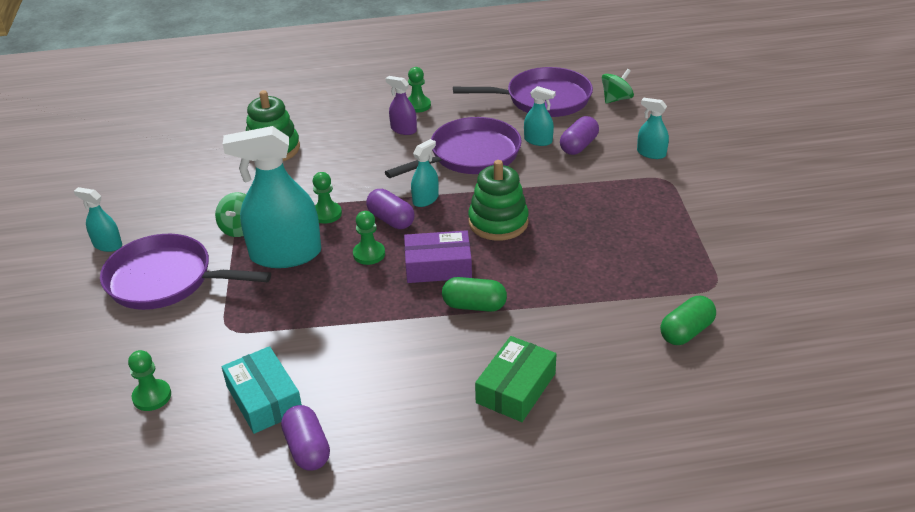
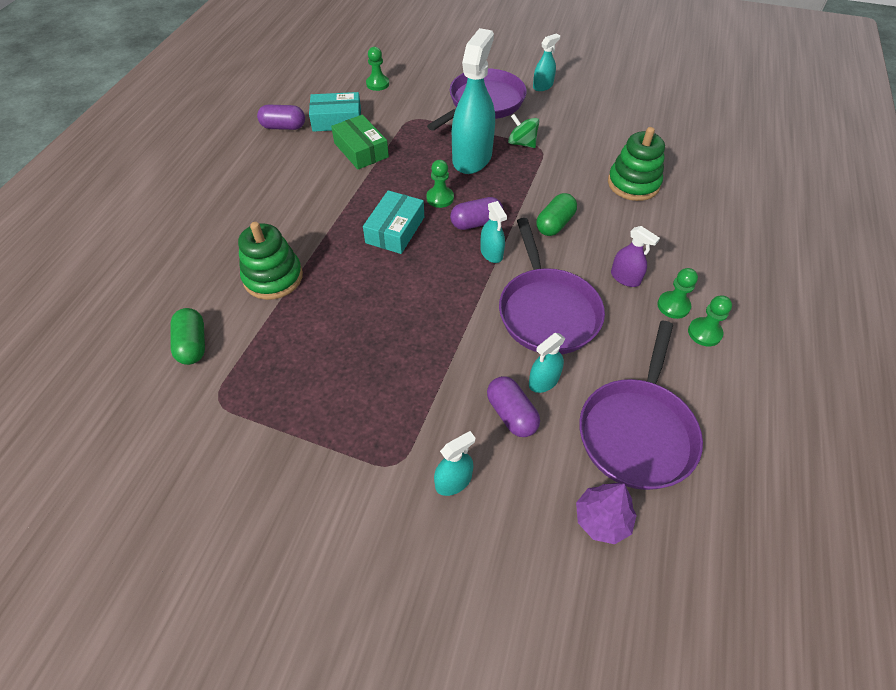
camera: 115 degrees right, 15 degrees up
(326, 214) = (510, 190): green pawn -> green pawn (704, 333)
(403, 130) = (625, 278): purple spray bottle -> purple spray bottle turned 75 degrees clockwise
(438, 266) = (395, 230): purple box -> turquoise box
(474, 306) = (334, 233): green capsule -> green capsule (554, 224)
(498, 222) = (423, 288): green stacking toy -> green stacking toy (273, 277)
(515, 388) = (240, 223): green box -> green box (361, 150)
(616, 99) = (602, 519): green spinning top -> purple tree

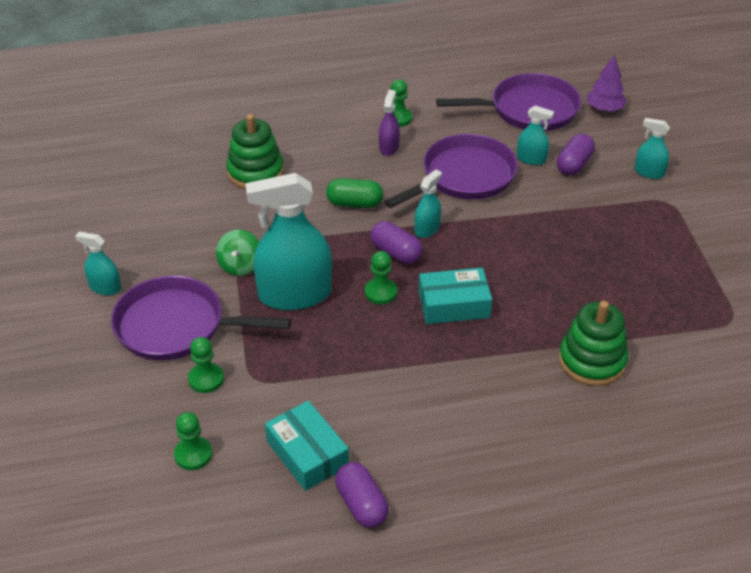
camera: 120 degrees left, 10 degrees down
(193, 344) = (710, 370): green capsule -> none
(361, 150) = (350, 396): green box -> none
(704, 333) = (413, 100): green pawn -> green pawn (206, 379)

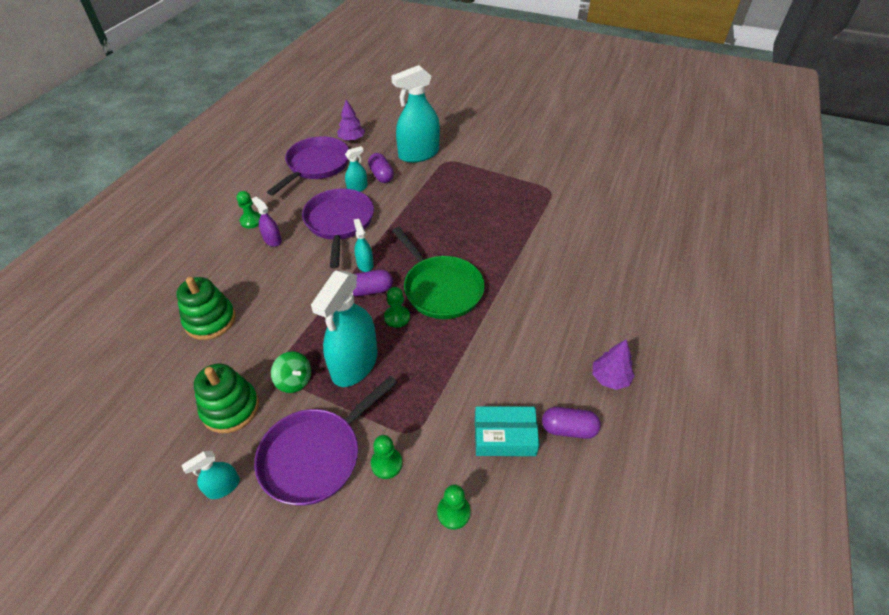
camera: 55 degrees left, 5 degrees up
(355, 203) = (304, 285): green capsule -> none
(454, 304) = (440, 288): turquoise box -> green pan
(466, 514) = (610, 378): none -> purple tree
(592, 361) = (535, 256): green stacking toy -> green stacking toy (230, 408)
(649, 172) = (418, 154): turquoise spray bottle -> turquoise spray bottle, size x2.12

